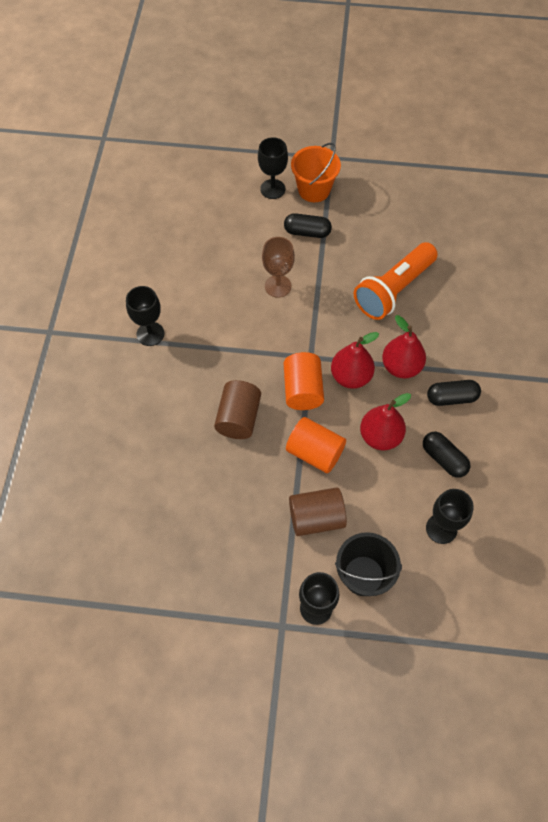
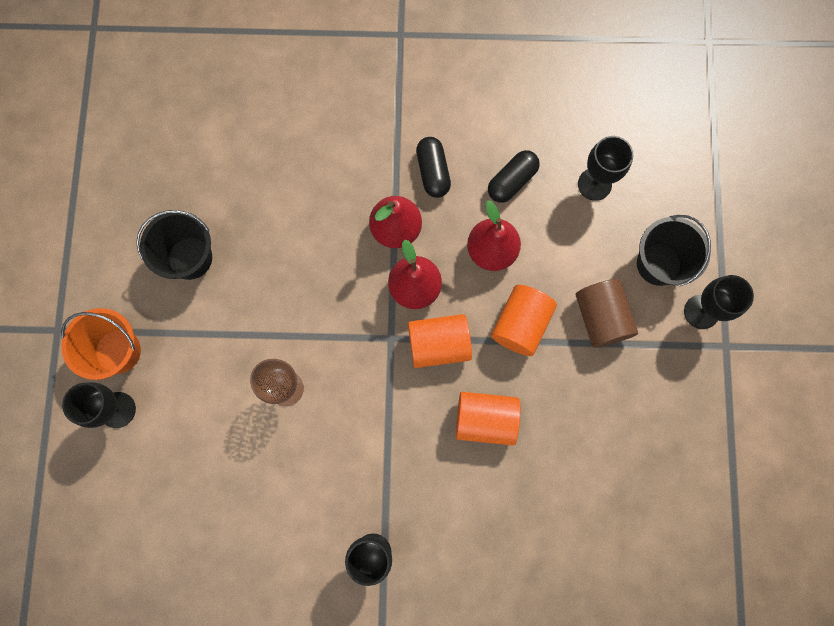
camera: 95 degrees left, 15 degrees up
(238, 418) = (485, 419): brown cylinder -> orange cylinder
(307, 232) = (194, 355): black capsule -> none
(381, 231) = (190, 258): none -> black bucket
(393, 290) = (283, 240): orange flashlight -> none

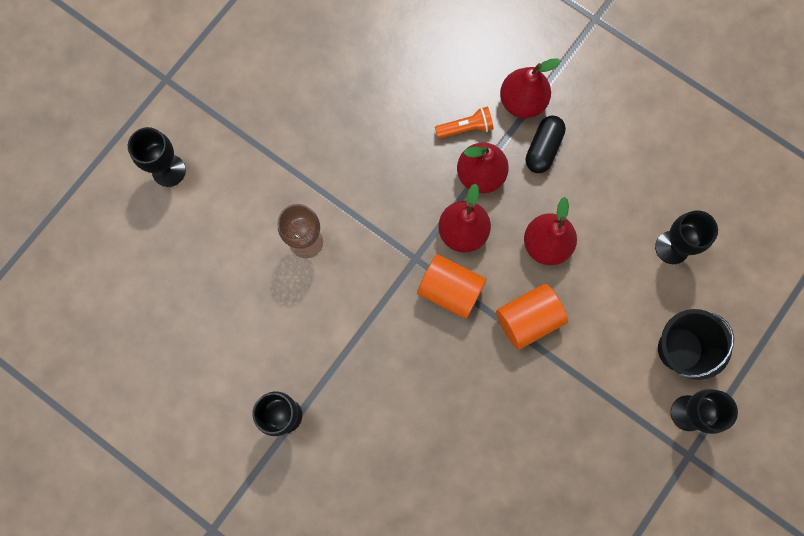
camera: 35 degrees right, 0 degrees up
(118, 351) = (199, 126): orange bucket -> none
(190, 258) = (302, 90): black bucket -> none
(356, 197) = (465, 128): none -> orange flashlight
(388, 144) = (522, 102): none -> red pear
(485, 419) = (445, 375): orange cylinder -> none
(512, 181) = (603, 199): black capsule -> none
(601, 318) = (599, 359): brown cylinder -> none

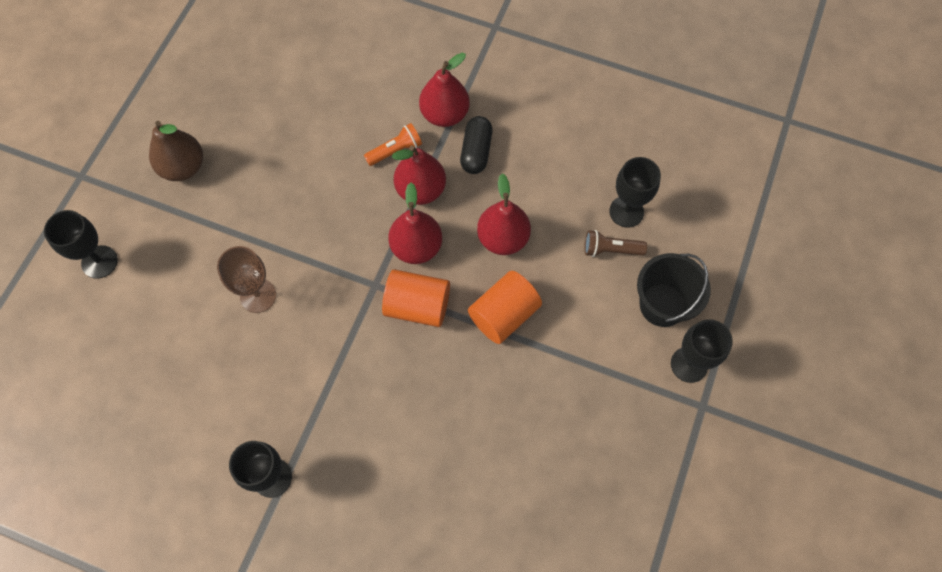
camera: 15 degrees left, 10 degrees down
(262, 94) = (183, 167): none -> brown pear
(646, 282) = (610, 249): none -> brown flashlight

